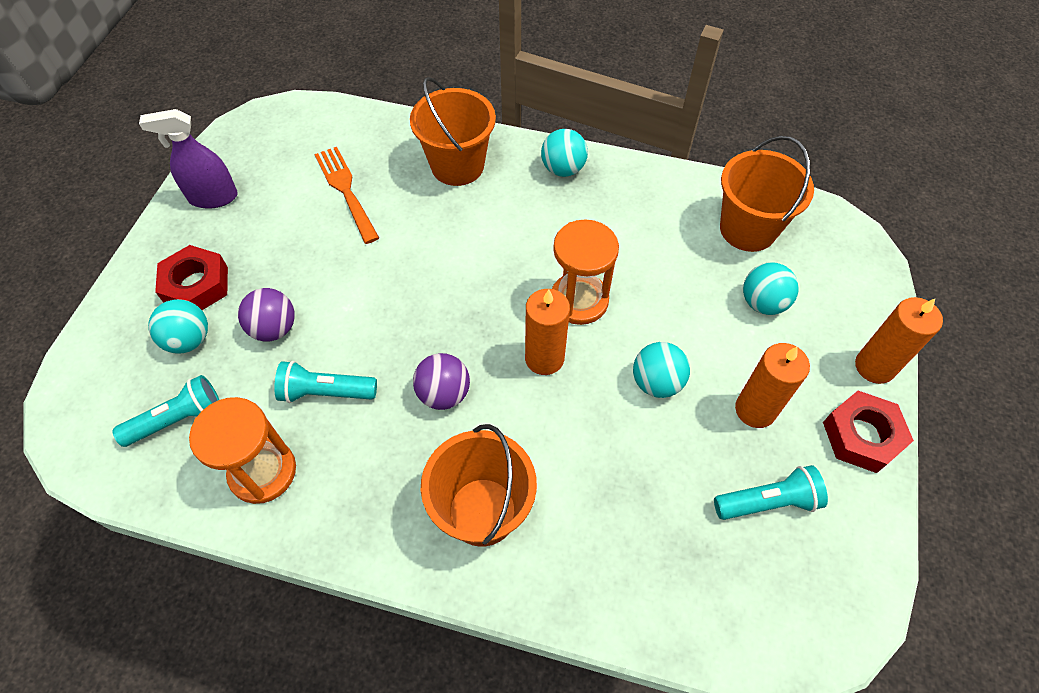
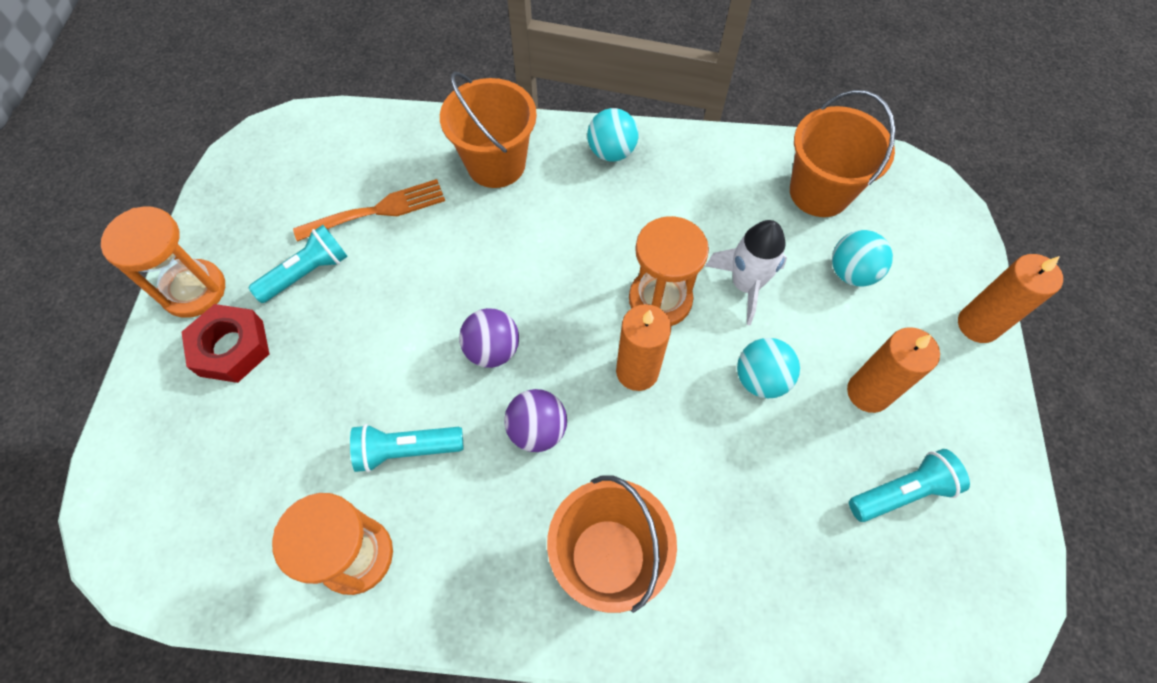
camera: 10 degrees left, 5 degrees up
(176, 234) = (194, 290): none -> orange hourglass
(178, 419) = (245, 510): turquoise flashlight -> turquoise flashlight (307, 273)
(189, 340) = (237, 414): turquoise ball -> none
(213, 197) = (228, 240): purple spray bottle -> none
(274, 328) = (332, 385): purple ball -> purple ball (492, 350)
(345, 190) = (377, 210): orange fork -> orange fork turned 105 degrees clockwise
(660, 299) = (745, 285): none -> white rocket
(862, 436) = (980, 403): red nut -> none

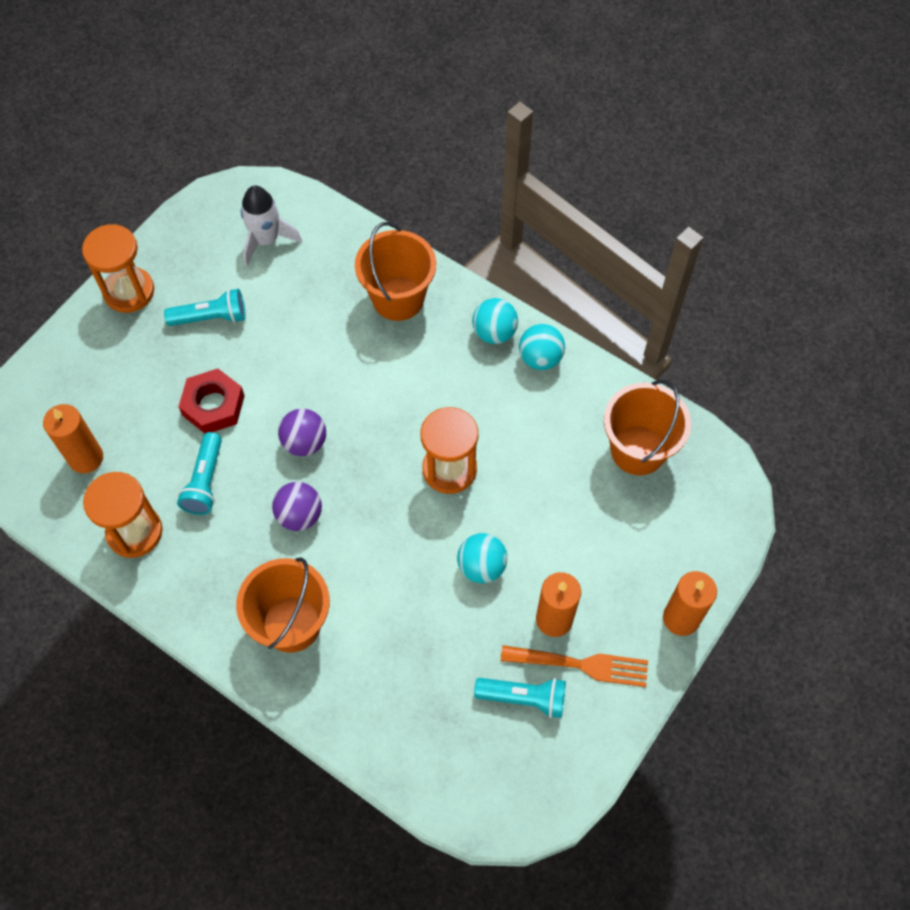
camera: 30 degrees right, 0 degrees up
(231, 348) = (132, 348): red nut -> red nut (213, 405)
(377, 210) = (288, 293): orange fork -> orange fork (581, 665)
(406, 450) = (205, 481): turquoise flashlight -> turquoise flashlight turned 105 degrees counterclockwise
(637, 371) = (396, 512): orange candle -> orange candle (86, 458)
(745, 285) = (522, 492): white rocket -> white rocket (266, 240)
(851, 272) = (613, 526): turquoise ball -> turquoise ball (540, 358)

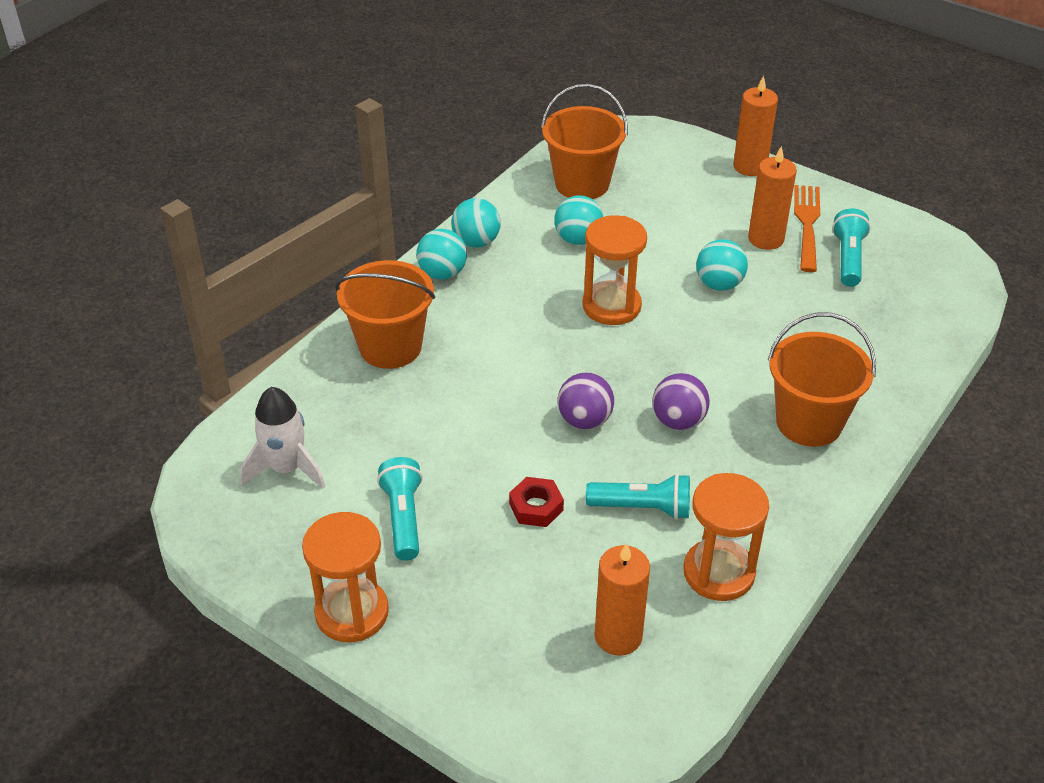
camera: 90 degrees left, 20 degrees down
(213, 405) = (536, 507): red nut -> red nut, size x0.66
(547, 444) = (578, 239): none -> turquoise ball

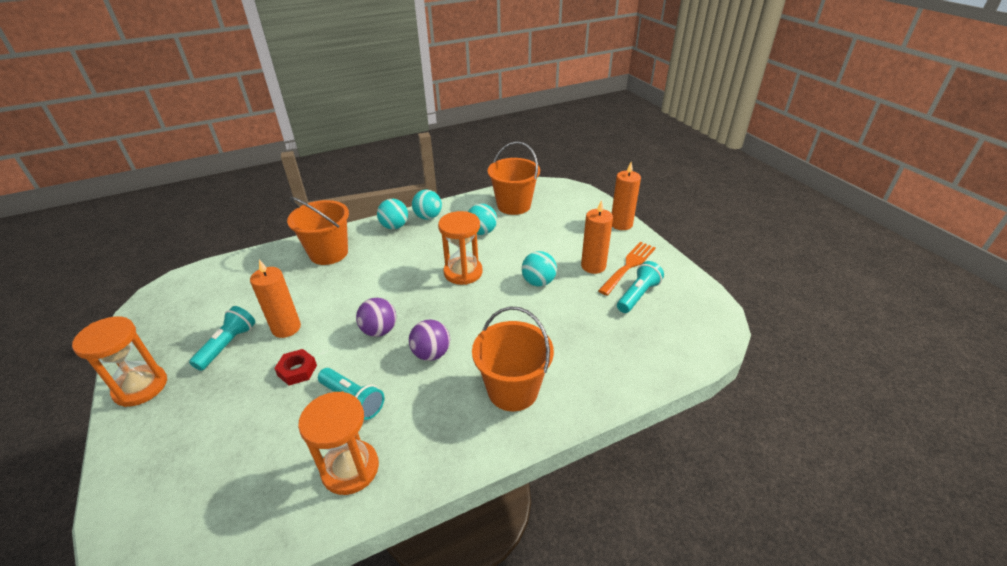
camera: 30 degrees right, 5 degrees down
(286, 468) = (211, 294): white rocket -> none
(618, 636) = (245, 481): orange candle -> orange candle (286, 328)

